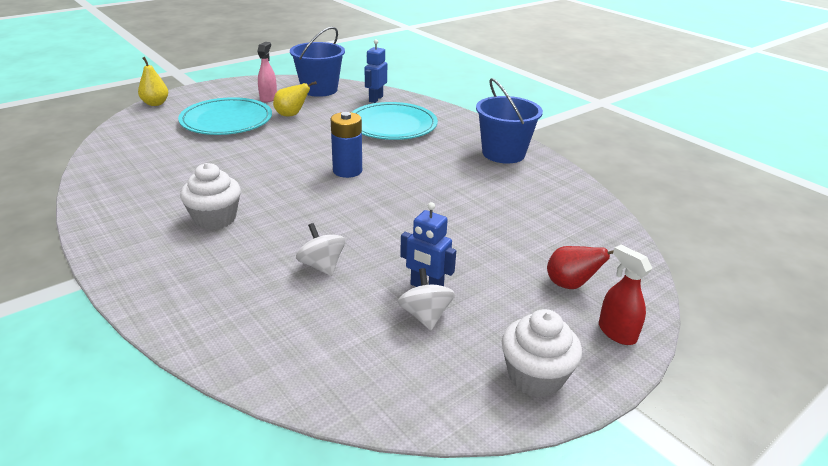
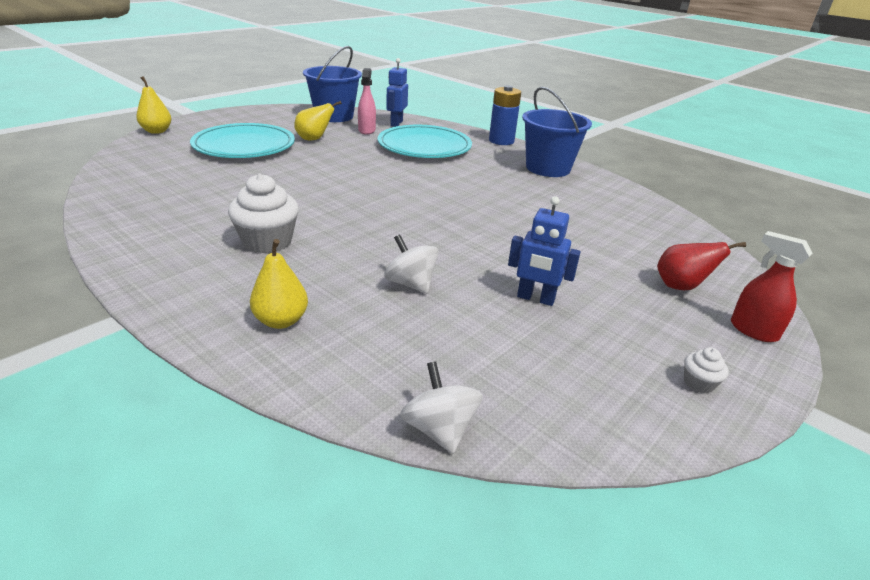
camera: 10 degrees left, 0 degrees up
(202, 292) = (281, 321): none -> yellow pear
(268, 98) = (282, 124): pink spray bottle -> pink spray bottle (367, 130)
(347, 171) = (396, 189): blue battery -> blue battery (501, 141)
(425, 315) = (549, 328): white spinning top -> white spinning top (439, 429)
(535, 376) = (698, 383): white cupcake -> white cupcake, size x0.47

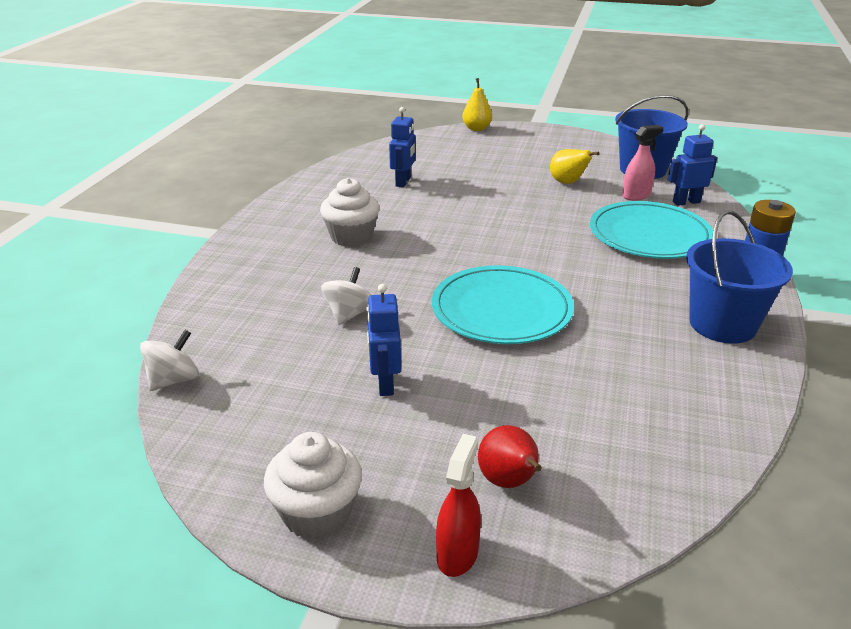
camera: 65 degrees right, 0 degrees up
(199, 187) = (403, 182): none -> blue robot
(244, 146) = (503, 165): turquoise plate -> turquoise plate (501, 310)
(281, 321) = (253, 281): yellow pear -> none
(698, 383) = (317, 513): white cupcake -> white cupcake, size x2.14

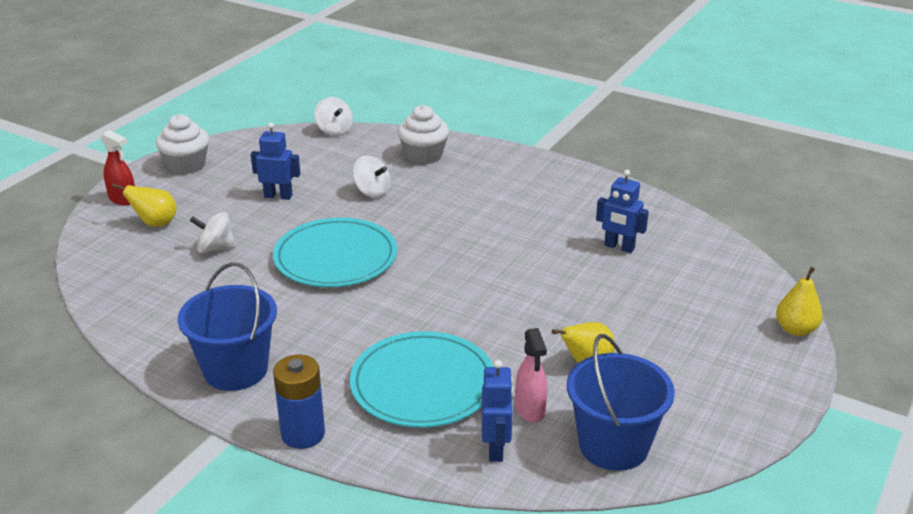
camera: 105 degrees right, 0 degrees up
(351, 237) = (500, 205): white cupcake -> white cupcake (423, 155)
(509, 482) = (155, 223): red pear -> yellow pear
(536, 401) = (215, 248): none -> white spinning top

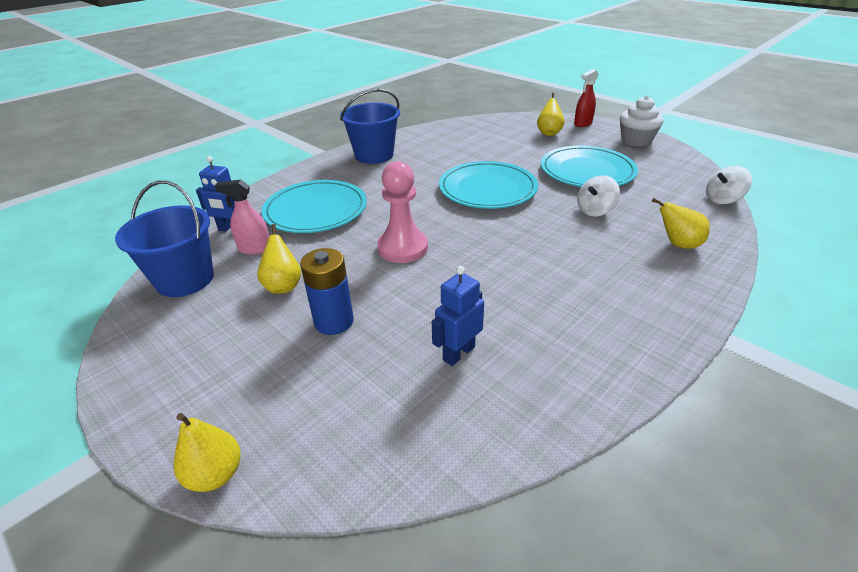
camera: 105 degrees right, 5 degrees up
(215, 248) = (512, 150): white spinning top -> none
(278, 196) = (587, 171): blue robot -> turquoise plate
(303, 434) = (303, 171): blue battery -> blue battery (334, 321)
(423, 155) = (678, 244): white cupcake -> yellow pear
(484, 298) = (403, 248): none -> pink pawn

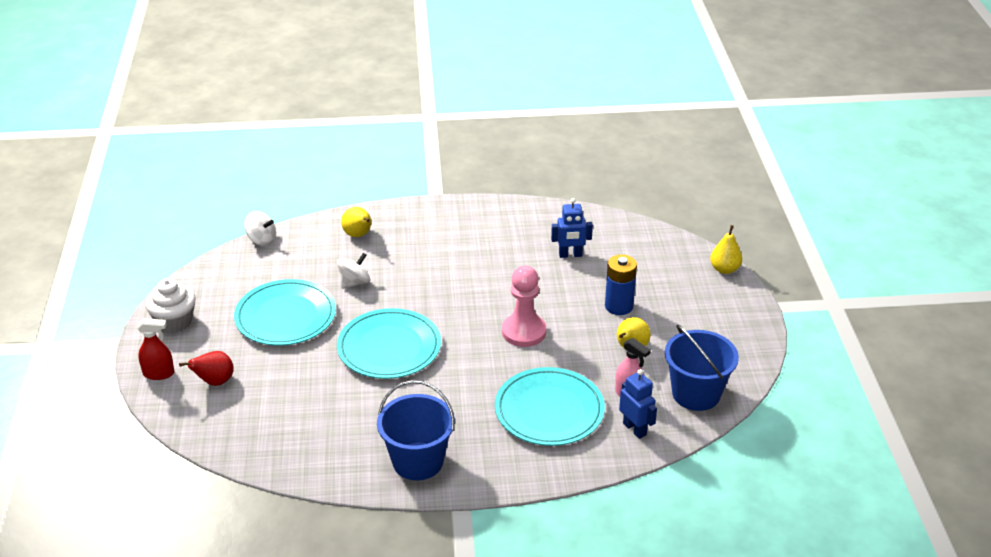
camera: 140 degrees left, 0 degrees up
(549, 133) = (215, 382): yellow pear -> red pear
(595, 210) = (354, 282): white spinning top -> white spinning top turned 45 degrees counterclockwise

